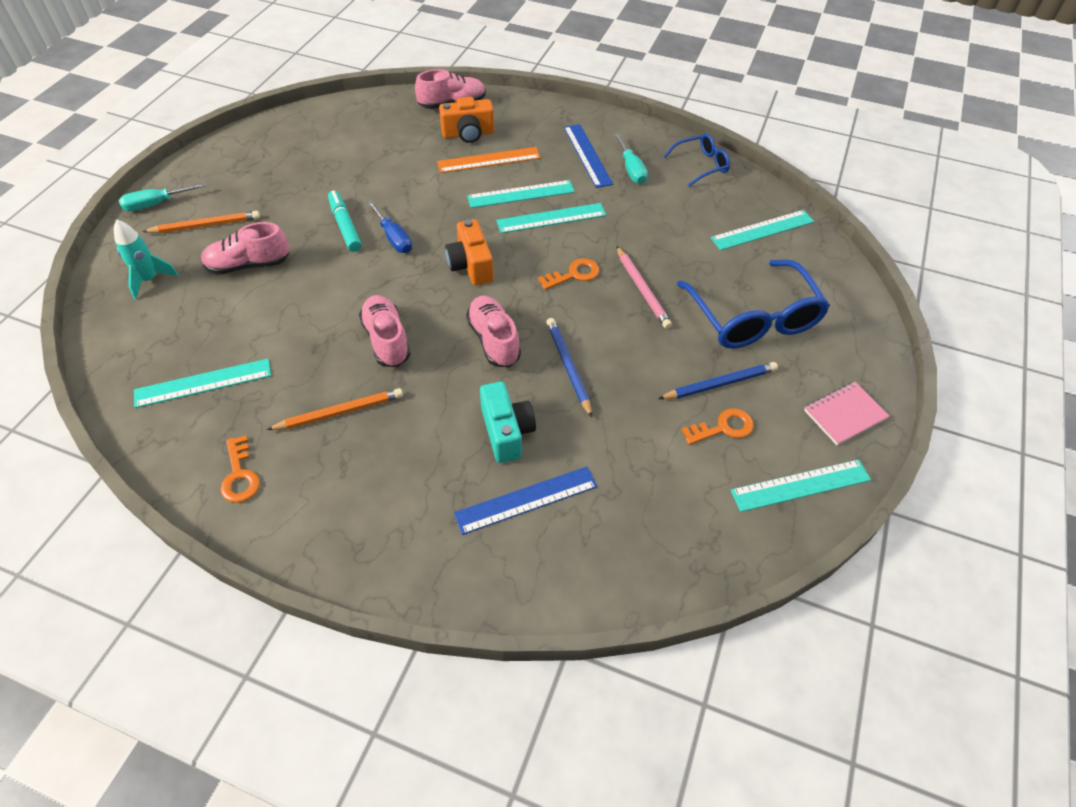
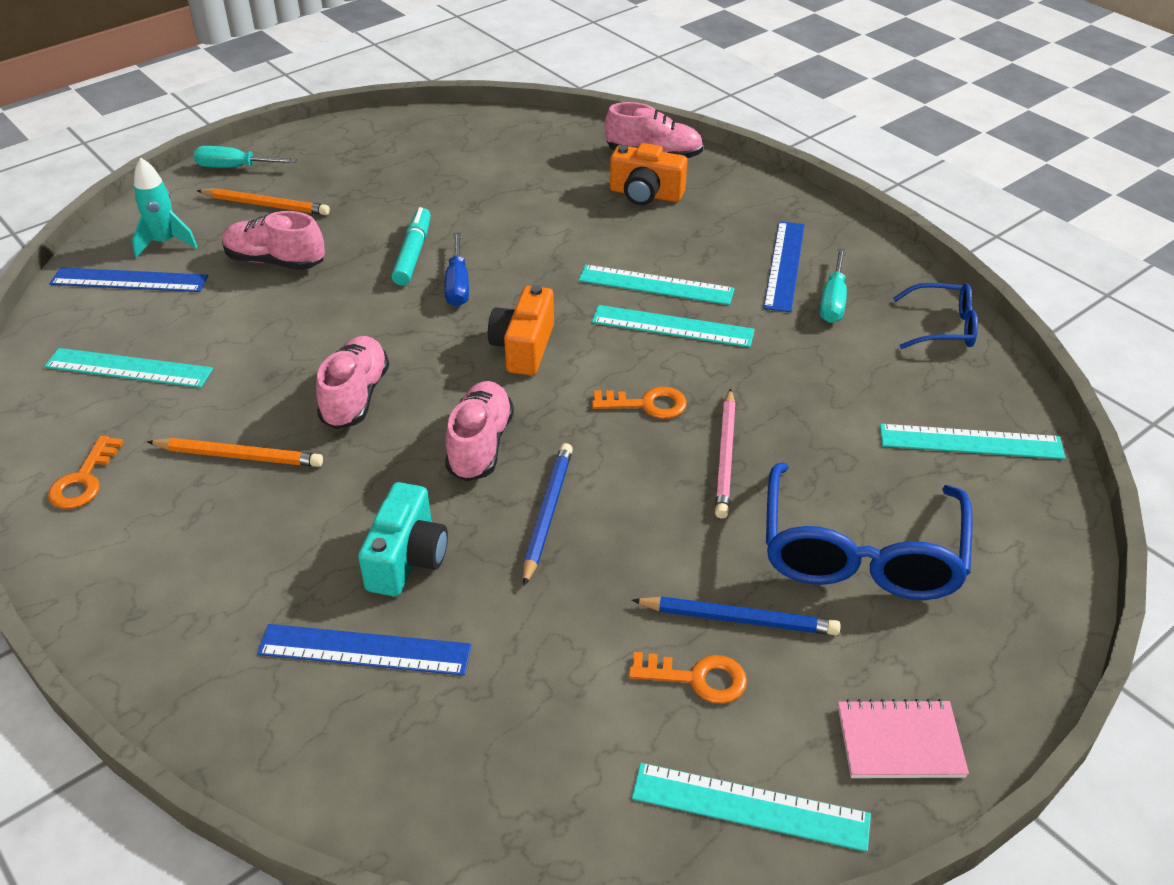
camera: 30 degrees right, 10 degrees down
(145, 318) = (129, 280): none -> blue ruler
(489, 160) = (647, 232): orange ruler -> none

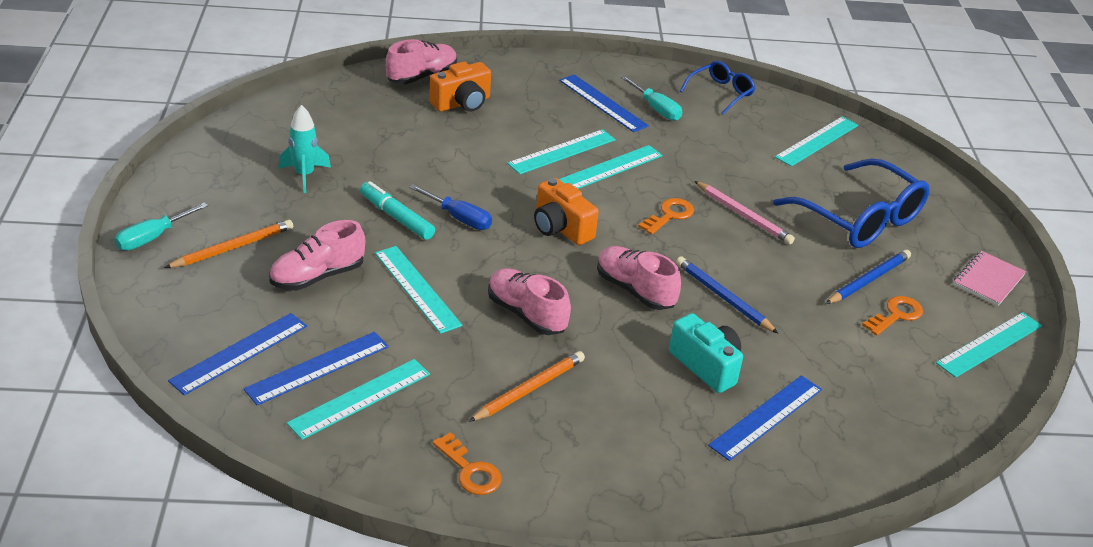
camera: 55 degrees left, 5 degrees down
(149, 326) = (317, 368): none -> blue ruler
(165, 243) = (211, 315): turquoise rocket -> turquoise rocket (304, 175)
(320, 318) = (417, 288): none -> turquoise ruler

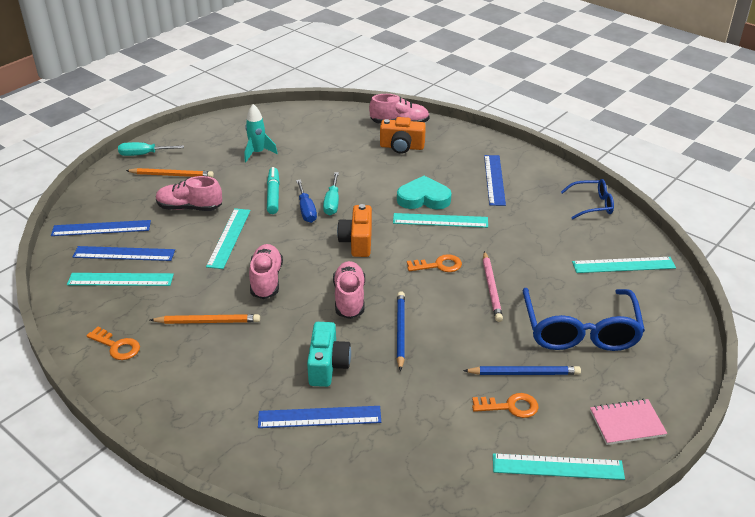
camera: 45 degrees right, 0 degrees up
(470, 470) = (117, 346): orange key -> orange key turned 60 degrees counterclockwise
(562, 152) = (423, 198): turquoise ruler -> turquoise heart
(656, 109) = (527, 197): turquoise screwdriver -> turquoise screwdriver (332, 203)

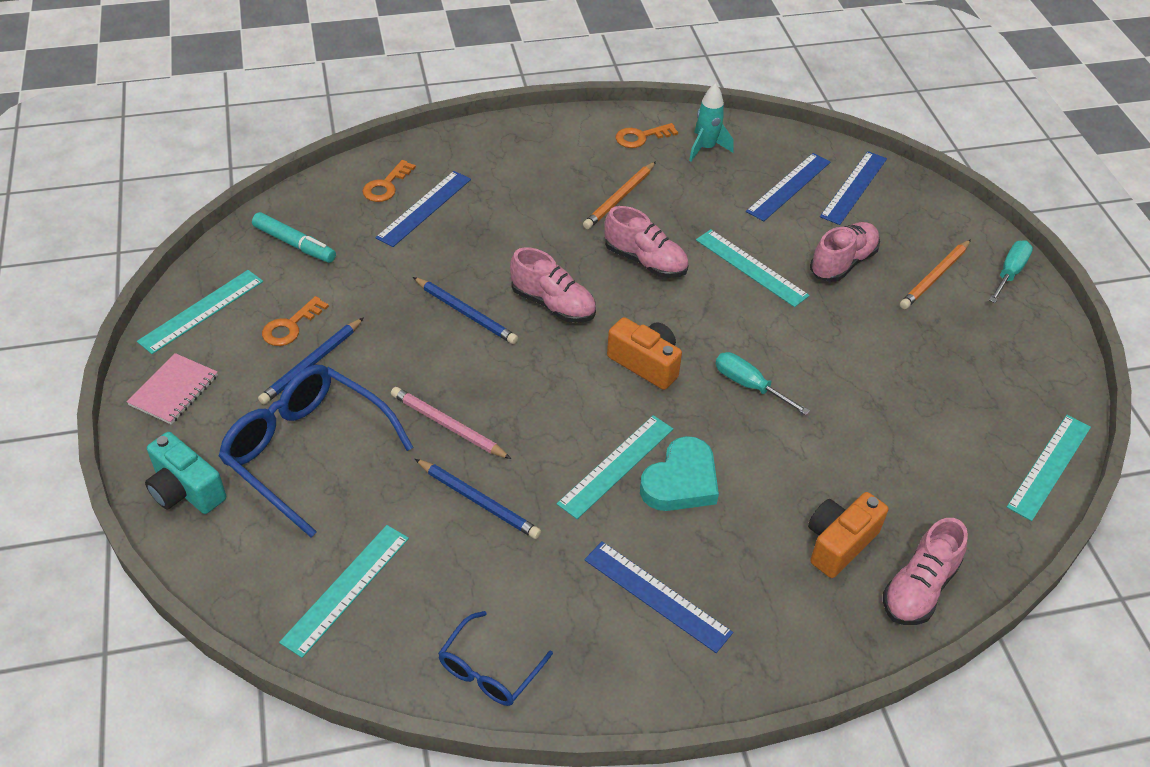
camera: 125 degrees right, 10 degrees up
(120, 279) = (743, 170): turquoise ruler -> turquoise ruler (1049, 466)
(258, 153) = (937, 376): turquoise rocket -> turquoise rocket (706, 148)
(273, 195) = (813, 342): turquoise marker -> turquoise marker (294, 244)
(306, 210) = (753, 354): blue screwdriver -> none
(327, 365) = (477, 242): turquoise camera -> turquoise camera (186, 490)
(438, 265) = (533, 406): orange key -> orange key (386, 185)
(520, 252) = (478, 501): none -> blue pencil

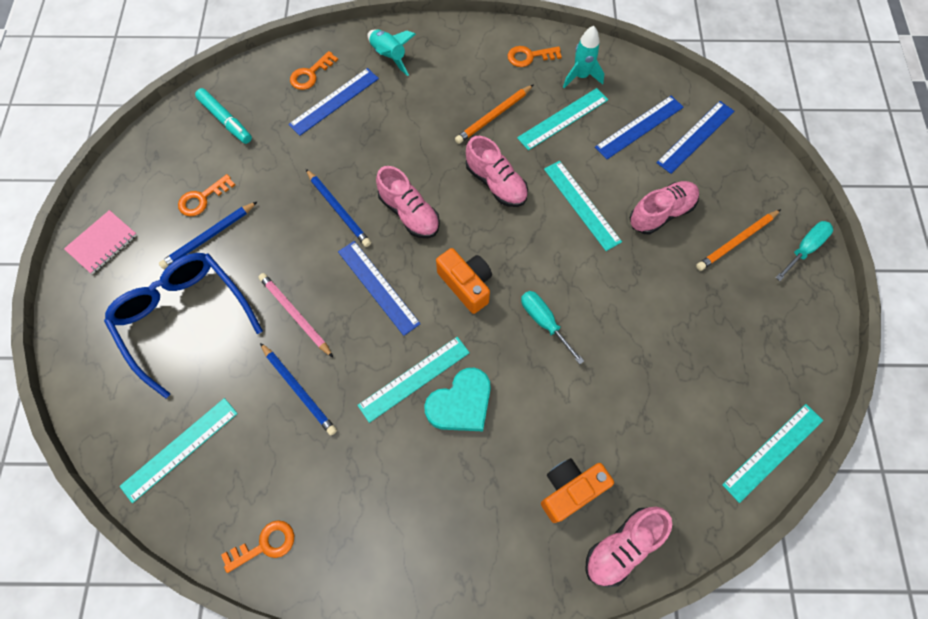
camera: 15 degrees right, 20 degrees up
(186, 490) = (88, 335): turquoise camera -> none
(201, 311) = (141, 172): turquoise ruler -> turquoise ruler (563, 119)
(476, 157) = (389, 56): none -> turquoise rocket
(490, 669) = (265, 545): blue glasses -> orange key
(657, 596) = (410, 507): blue ruler -> blue ruler (378, 287)

